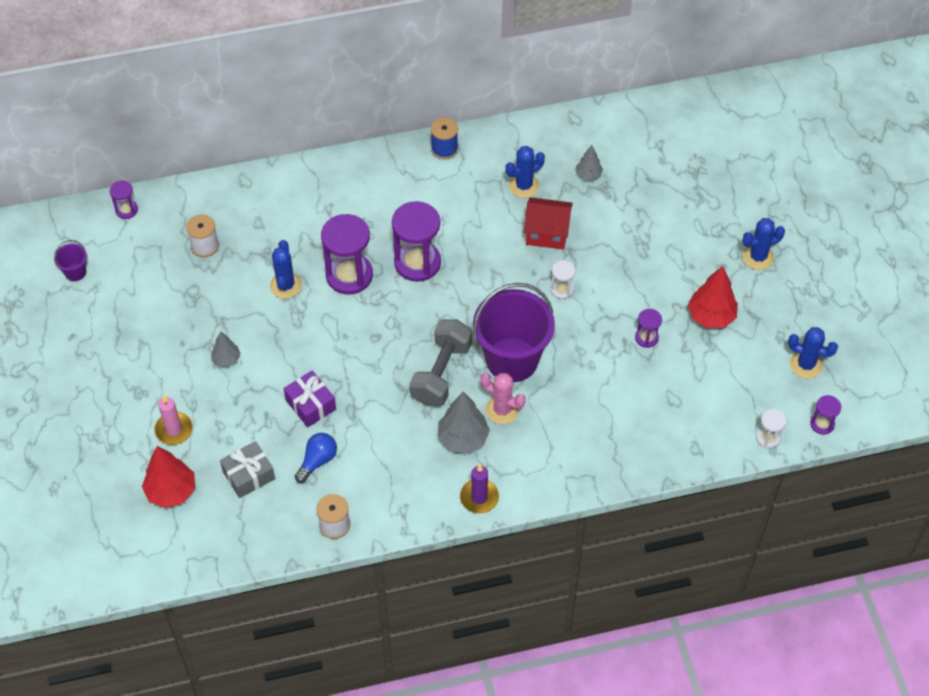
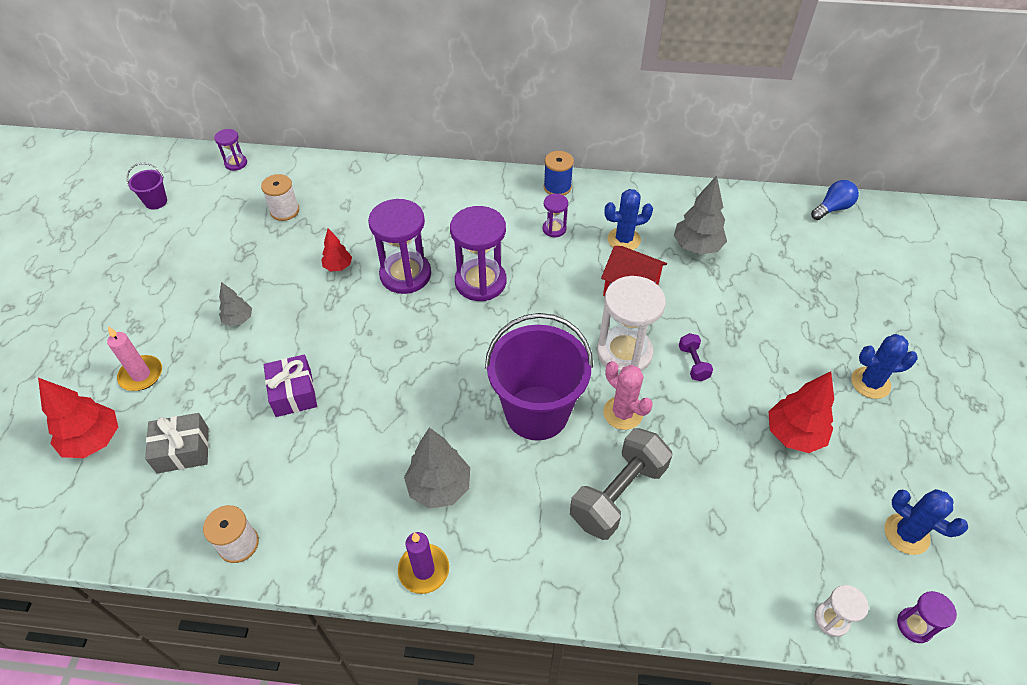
camera: 20 degrees right, 5 degrees down
(286, 285) = (338, 267): blue cactus -> red tree
(317, 461) = (264, 458): blue light bulb -> blue light bulb (832, 208)
(441, 373) = (451, 403): grey dumbbell -> grey dumbbell (618, 494)
(502, 410) = (500, 467): pink cactus -> pink cactus (623, 413)
(561, 289) = (624, 353): white hourglass -> white hourglass, size x2.05
(588, 175) = (696, 247): grey tree -> grey tree, size x1.74
(619, 282) = (693, 363): none -> purple dumbbell
(646, 338) = (706, 436): purple hourglass -> purple hourglass (554, 229)

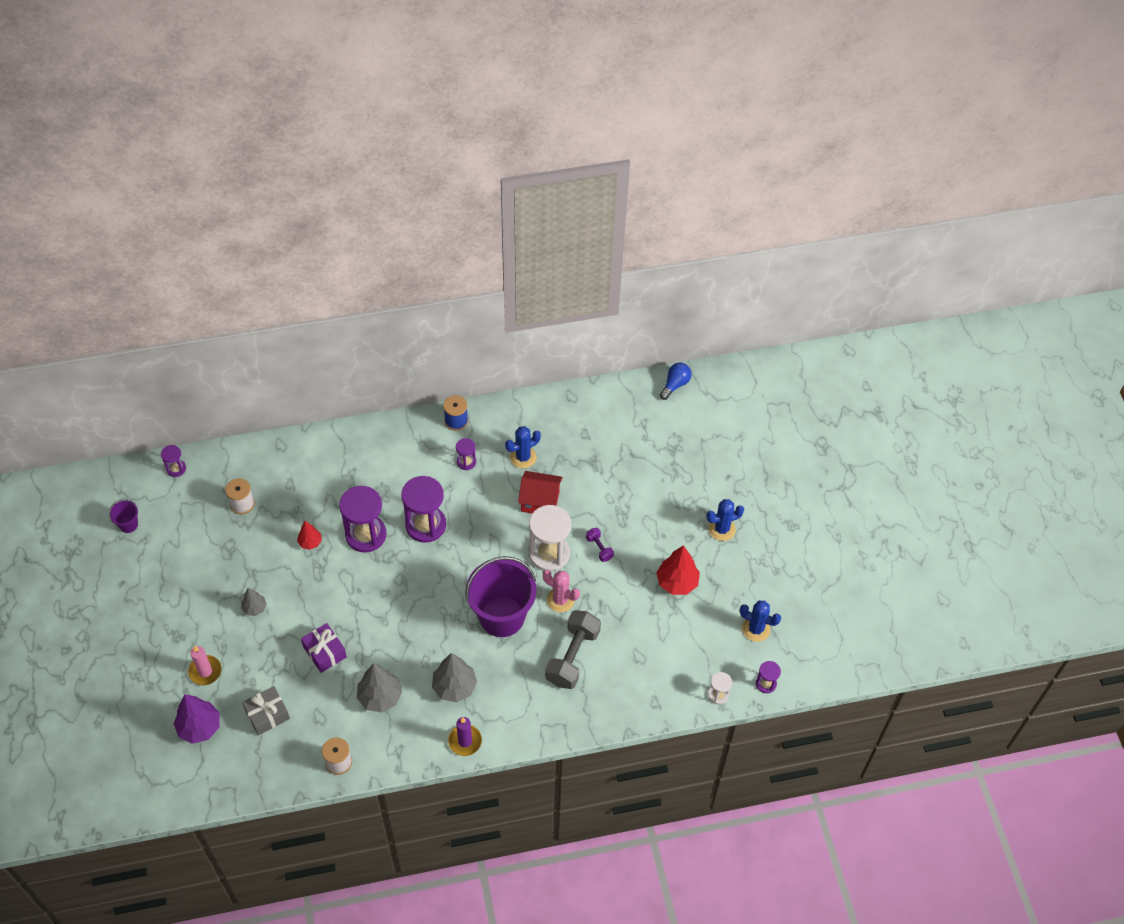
camera: 20 degrees left, 5 degrees up
(93, 441) = (199, 727): red tree -> purple tree
(696, 247) = (580, 449): grey tree -> grey tree (380, 697)

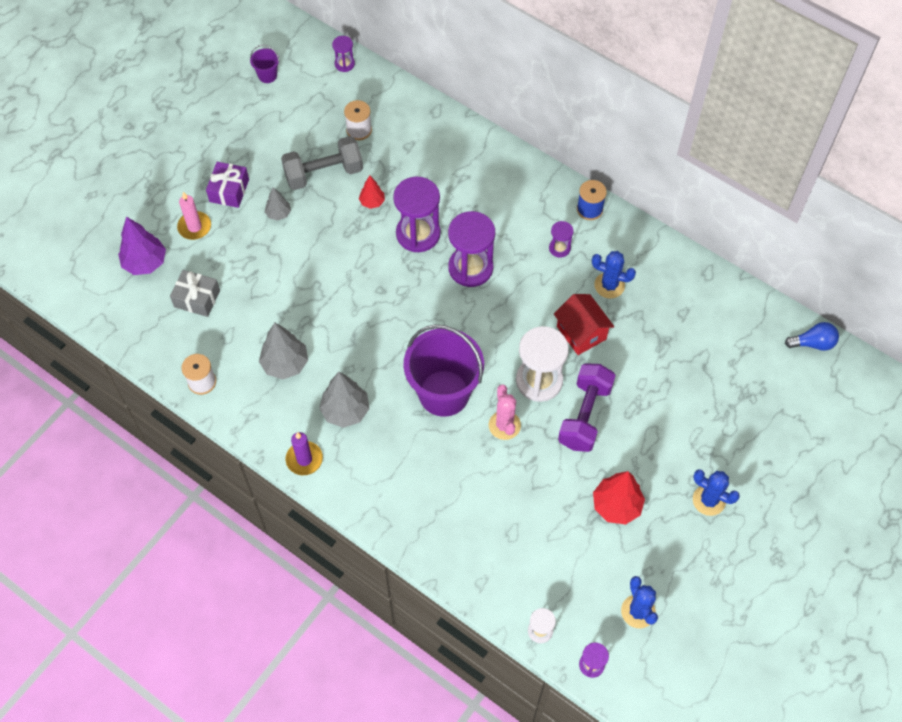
camera: 50 degrees right, 5 degrees up
(325, 652) = (287, 292): purple gift -> purple gift (229, 190)
(572, 657) = (460, 479): grey dumbbell -> grey dumbbell (324, 173)
(599, 548) = (584, 415): purple dumbbell -> purple dumbbell, size x2.12

